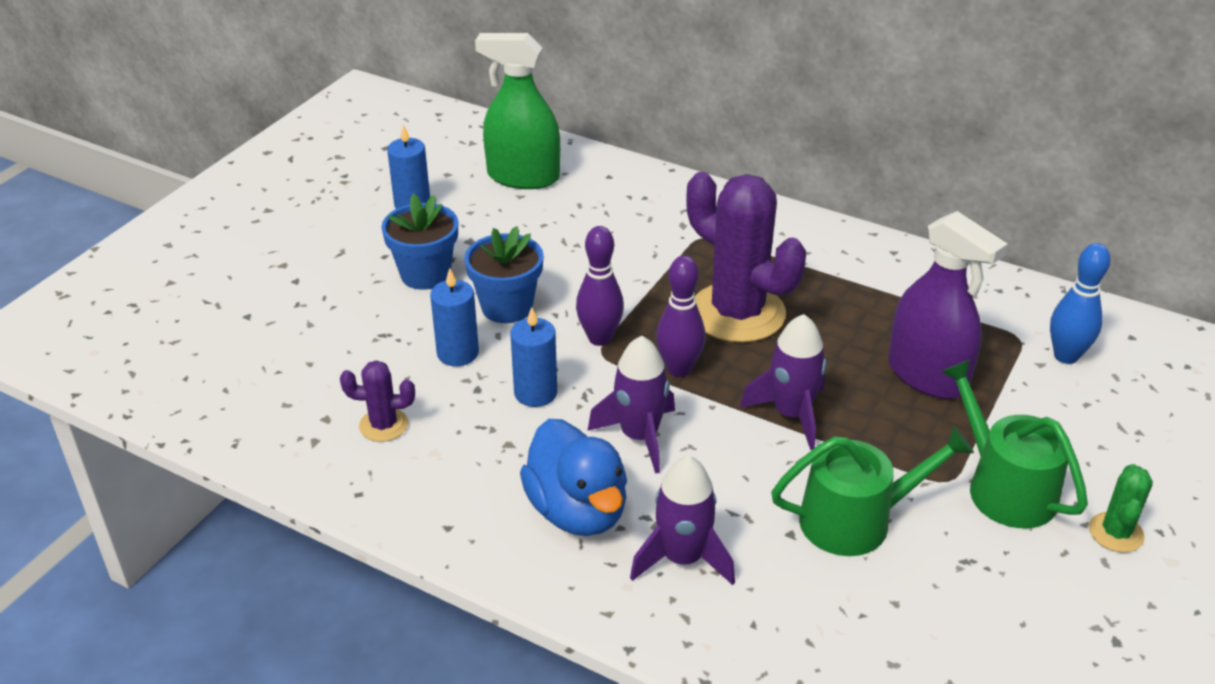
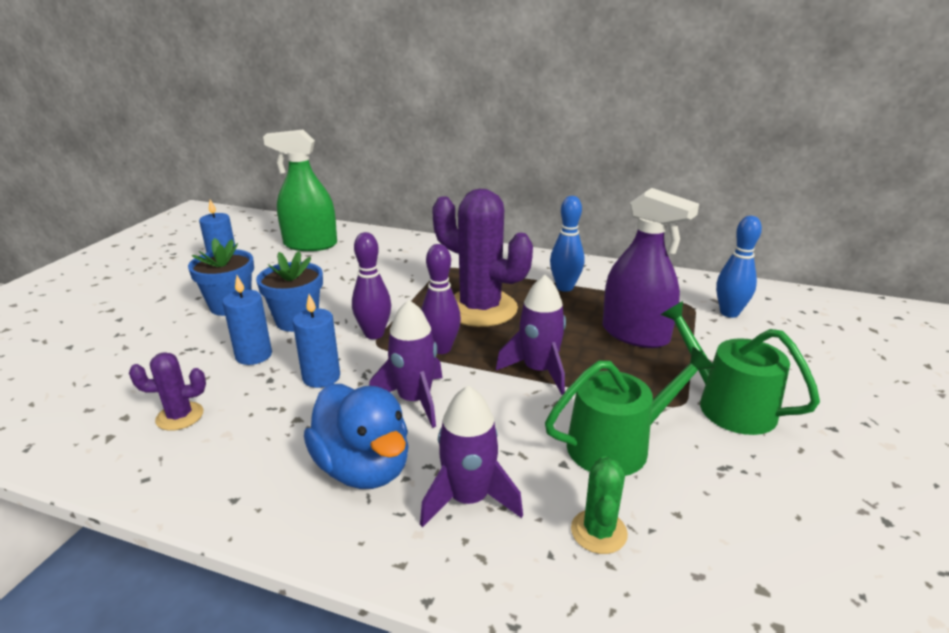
camera: 10 degrees left, 10 degrees down
(857, 289) = (564, 287): none -> blue bowling pin
(1116, 533) = (833, 428): green cactus -> green cactus (598, 532)

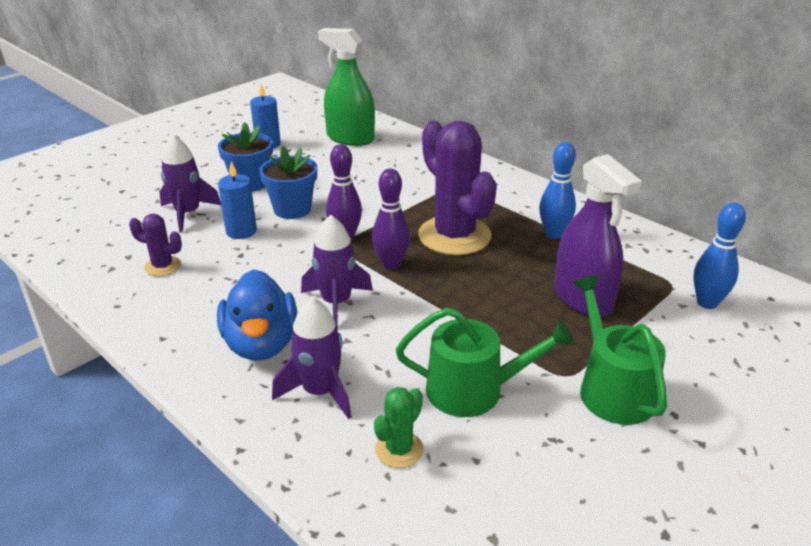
camera: 25 degrees right, 5 degrees up
(321, 377) = (279, 263): blue candle -> none
(538, 370) = (460, 307): purple rocket -> purple rocket (188, 214)

